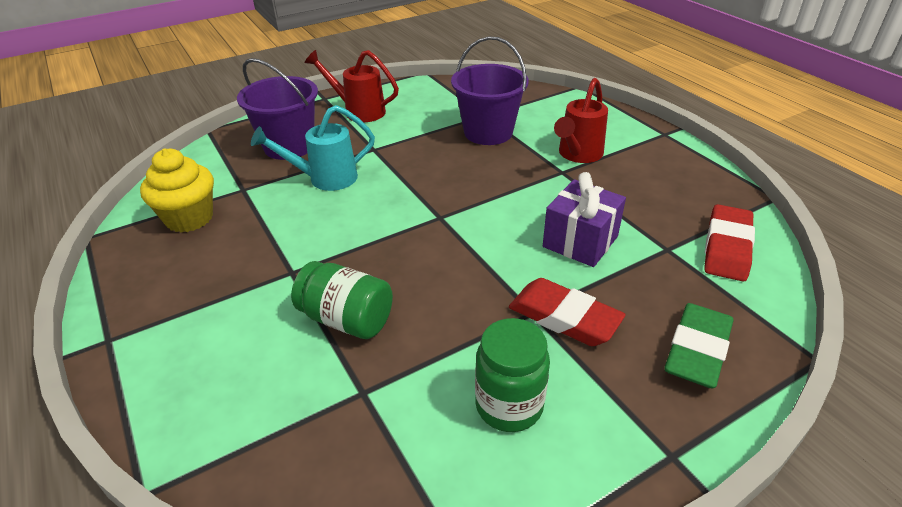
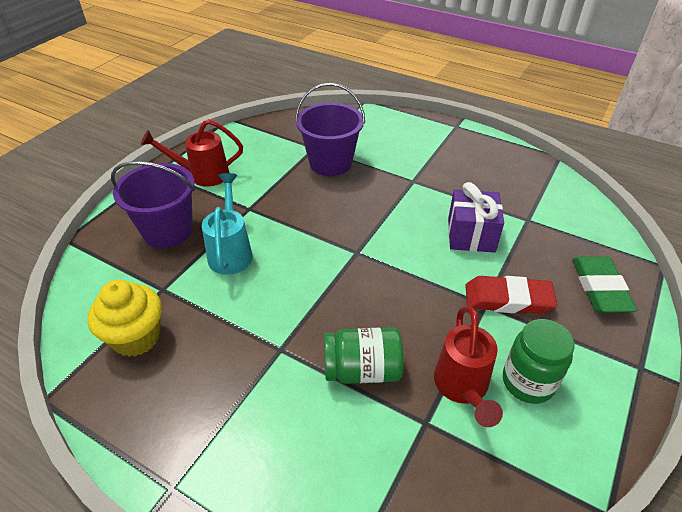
camera: 30 degrees left, 5 degrees up
(325, 179) = (231, 251): turquoise watering can -> turquoise watering can turned 135 degrees clockwise
(577, 155) = (412, 163): red watering can -> red watering can (462, 388)
(727, 247) = (560, 205): red eraser -> none

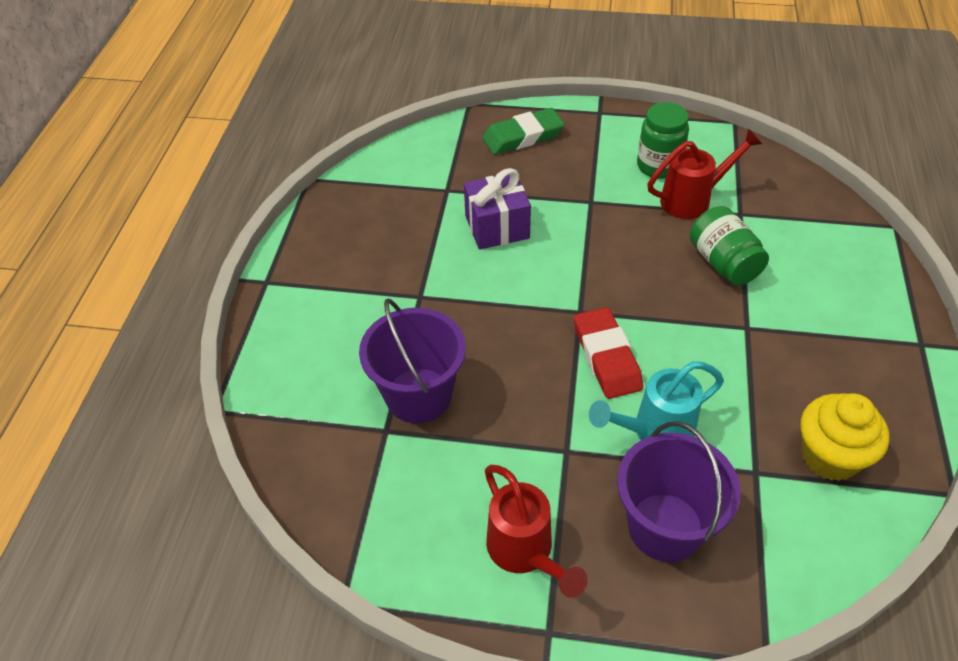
camera: 110 degrees left, 5 degrees up
(508, 299) = (575, 188): red eraser -> red eraser (607, 357)

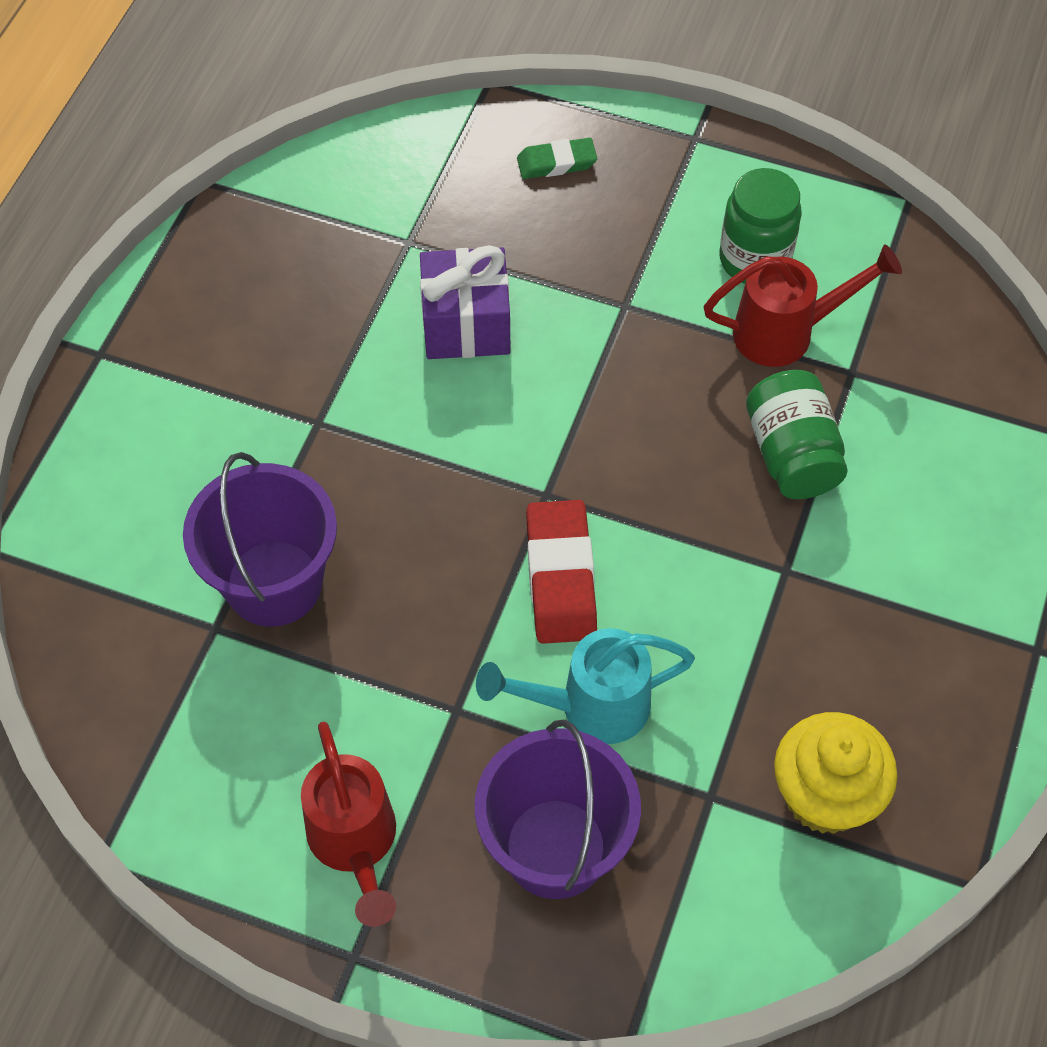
camera: 10 degrees right, 10 degrees up
(523, 136) = (556, 163): green eraser -> green eraser, size x0.60

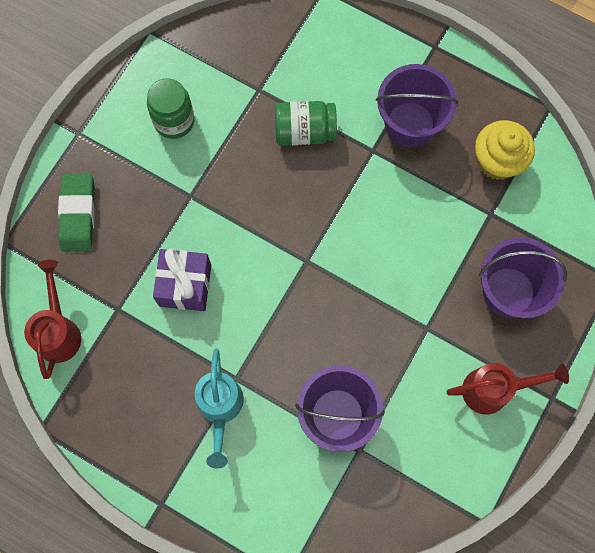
camera: 80 degrees left, 15 degrees up
(556, 163) = (78, 214): green eraser -> green eraser, size x1.66
(561, 577) = (358, 262): red eraser -> none
(590, 706) = (435, 261): turquoise watering can -> turquoise watering can (220, 409)
(786, 332) = (227, 116): red watering can -> red watering can (59, 331)
(856, 626) = (409, 125): none -> purple bucket

